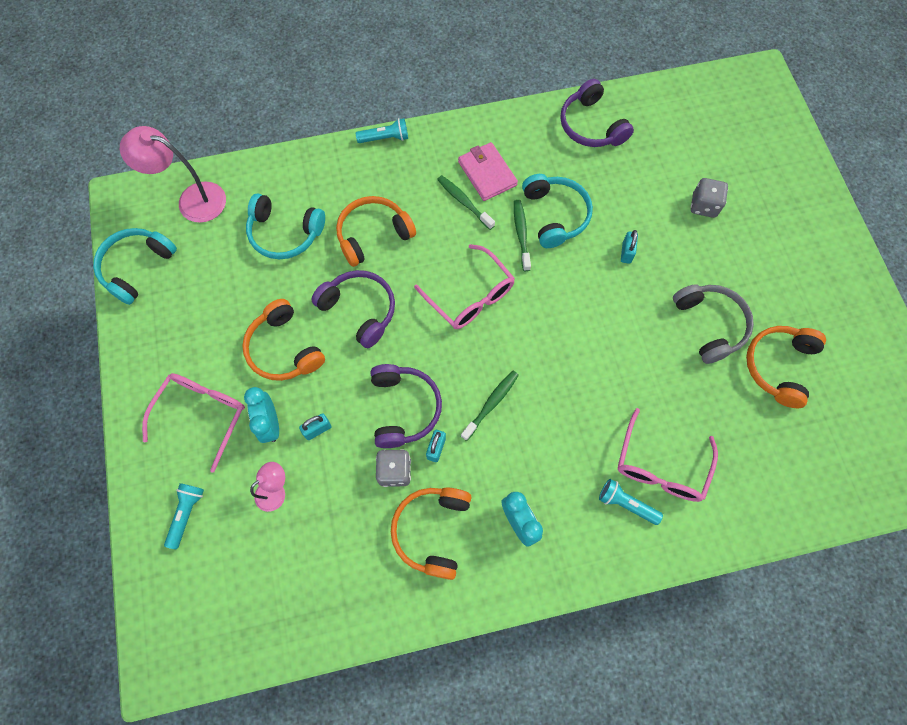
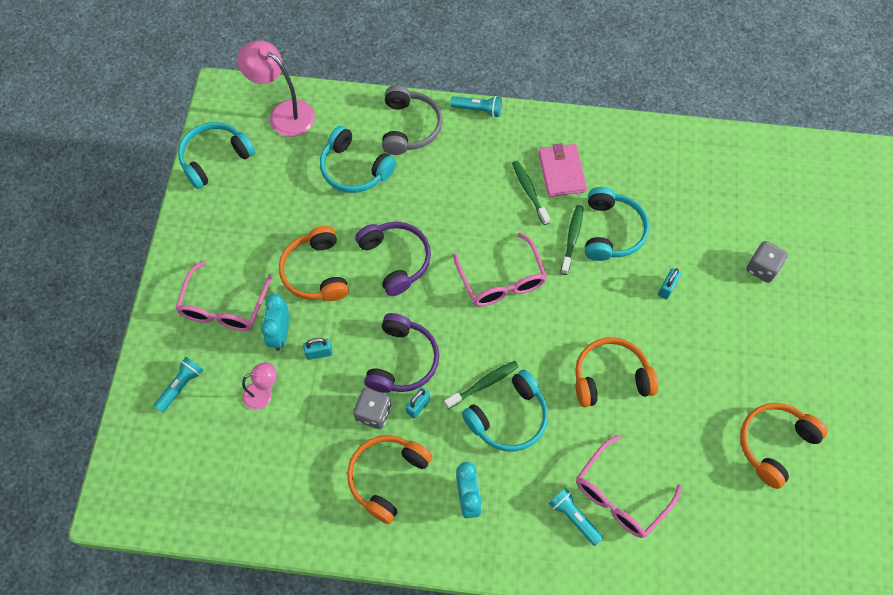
camera: 20 degrees right, 5 degrees down
(202, 415) = (224, 306): pink glasses -> pink glasses turned 150 degrees clockwise
(373, 234) = (433, 195): orange headphones -> orange headphones (610, 377)
(528, 428) = (509, 418): none -> turquoise headphones
(591, 126) = (680, 157): purple headphones -> none
(710, 325) = (721, 382): grey headphones -> grey headphones (410, 127)

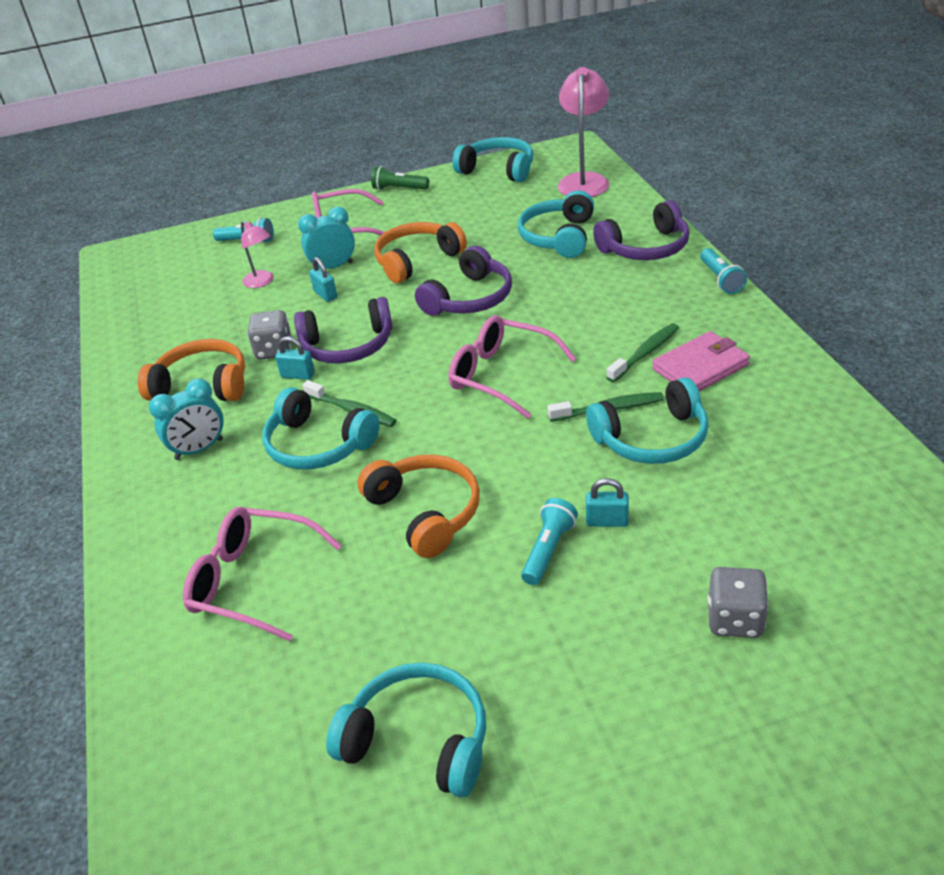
camera: 70 degrees right, 25 degrees down
(185, 240) = (399, 189): none -> green flashlight
(410, 127) = (646, 248): grey headphones -> purple headphones
(501, 280) = (502, 375): pink glasses -> pink glasses turned 75 degrees clockwise
(574, 517) = (205, 546): turquoise flashlight -> turquoise flashlight (548, 550)
(774, 444) = (419, 740): orange headphones -> turquoise headphones

